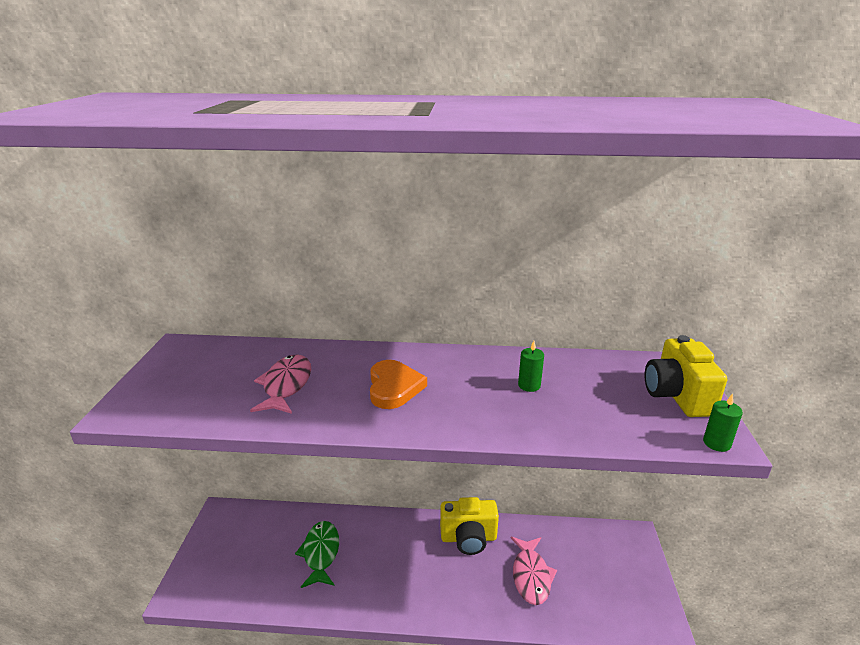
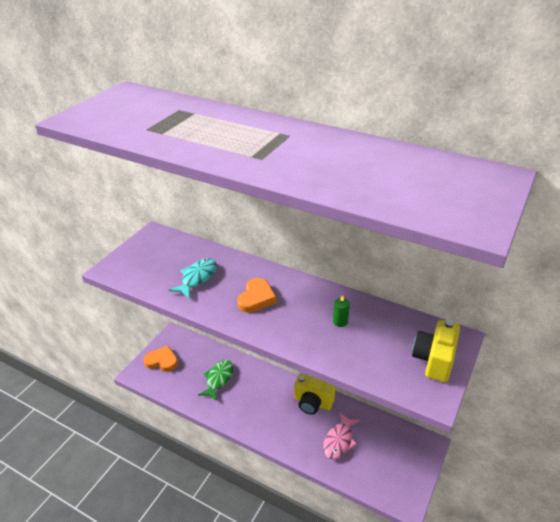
camera: 25 degrees right, 10 degrees up
(218, 557) = (162, 361): none -> orange heart
(286, 385) = (197, 278): pink fish -> turquoise fish
(716, 443) = (428, 400): green candle -> none

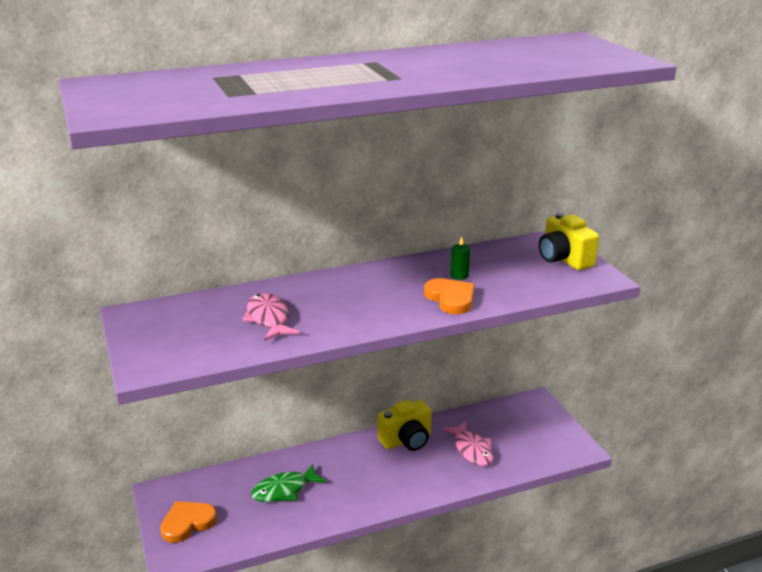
camera: 50 degrees left, 10 degrees down
(197, 278) = (268, 319): turquoise fish -> pink fish
(218, 379) = (284, 490): green fish -> green fish turned 90 degrees counterclockwise
(256, 298) = (359, 300): orange heart -> orange heart (451, 299)

